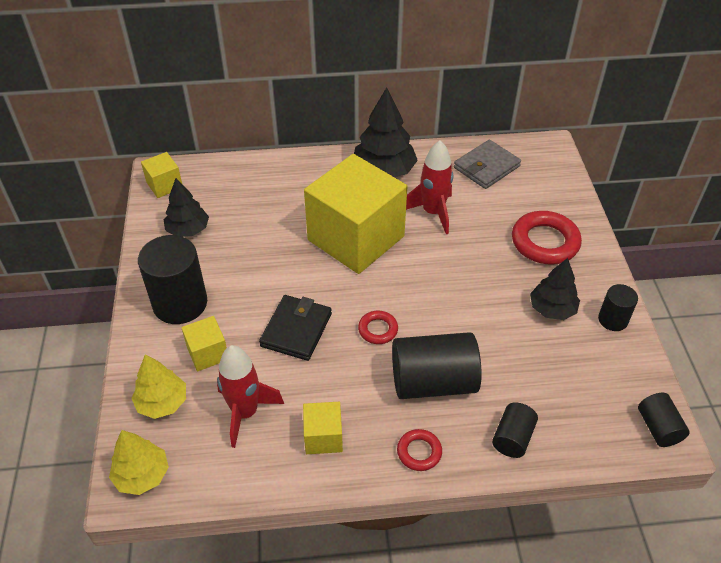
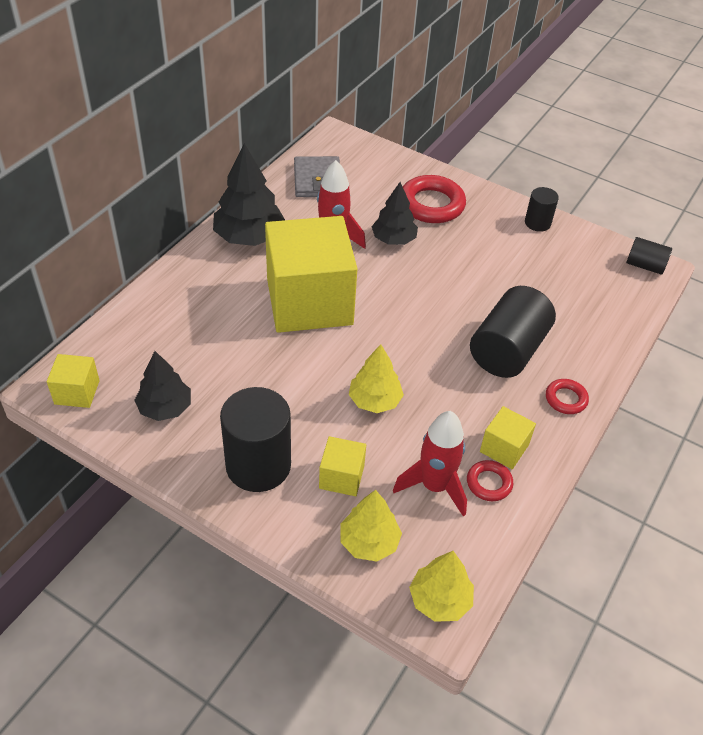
camera: 55 degrees left, 0 degrees up
(296, 330) = (375, 400): black wallet -> yellow tree
(378, 330) = (425, 350): red ring -> red ring (489, 483)
(512, 438) = (595, 340): black cylinder -> none
(552, 309) = (499, 244): black tree -> black tree (393, 239)

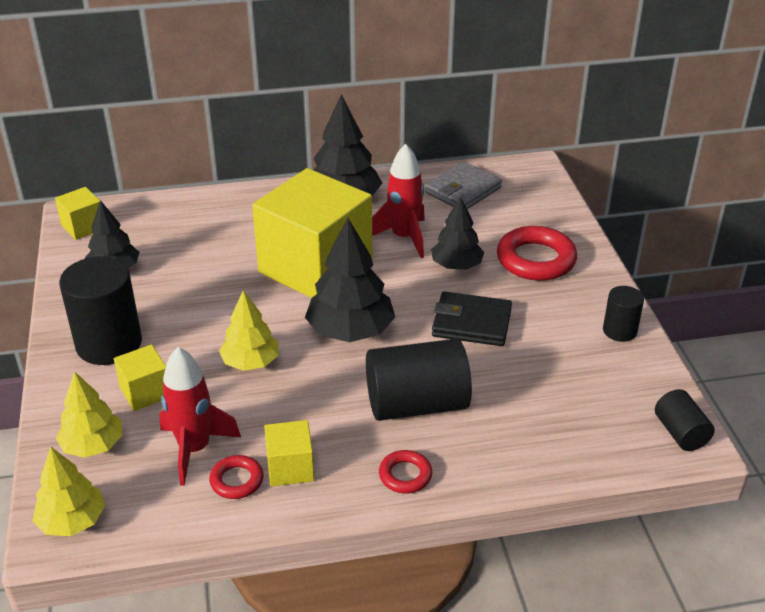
camera: 50 degrees right, 10 degrees down
(400, 331) = (350, 331): none -> black tree
(459, 274) = (471, 323): none -> black wallet

